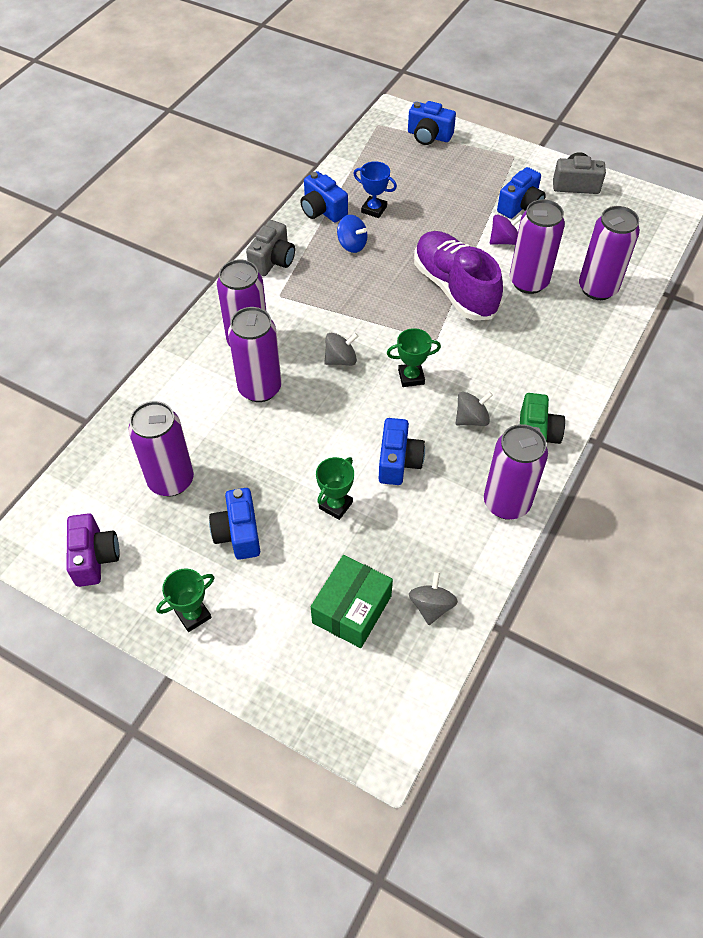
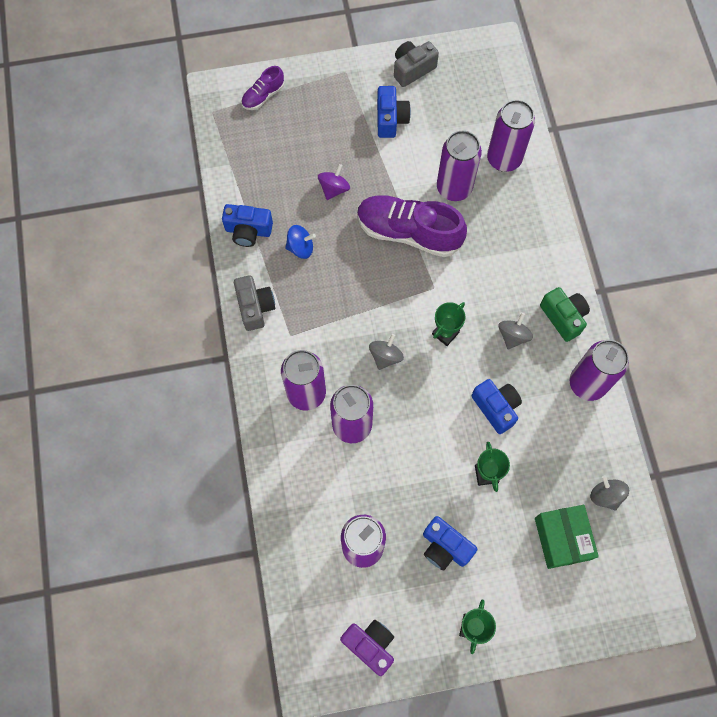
camera: 40 degrees left, 15 degrees up
(374, 209) = (286, 201): blue trophy -> none
(429, 136) = (263, 96): blue camera -> purple shoe
(503, 241) = (406, 162): purple spinning top -> purple spinning top (334, 189)

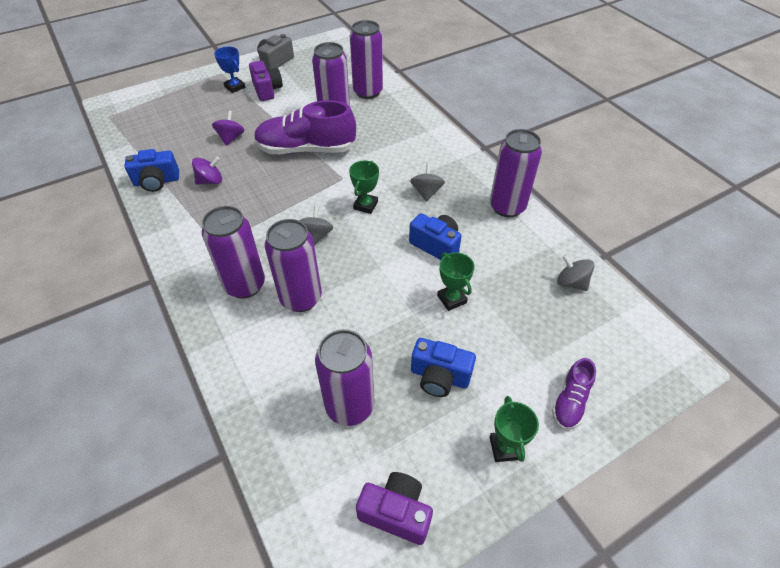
camera: 20 degrees left, 20 degrees down
(255, 307) = (175, 233): grey camera -> none
(263, 96) = (153, 99): purple shoe -> purple shoe (570, 401)
(300, 248) = (210, 181): blue spinning top -> purple spinning top
(355, 102) = (235, 87): none -> blue trophy
(390, 119) = (267, 90): blue camera -> purple camera
(562, 538) = (552, 330): green box -> none
(563, 317) = (463, 170): green camera -> none

